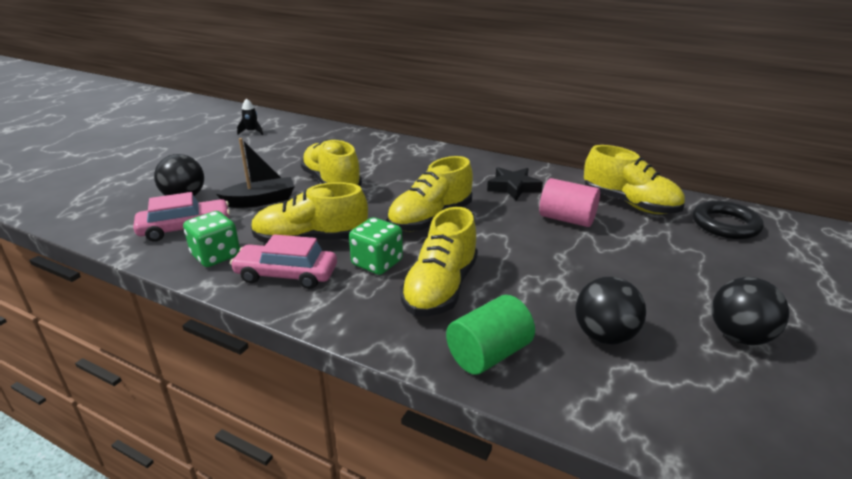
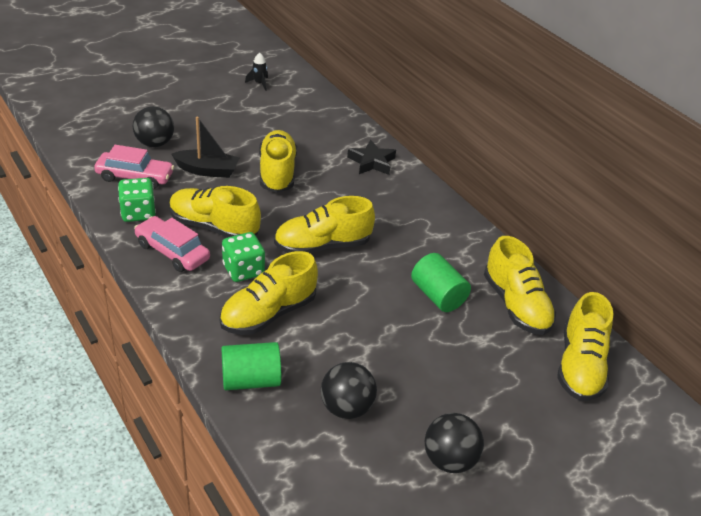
camera: 25 degrees right, 10 degrees up
(513, 187) = (428, 242): black star -> black star (372, 162)
(567, 219) = (437, 296): pink cylinder -> green cylinder
(725, 224) = (579, 366): black ring -> yellow shoe

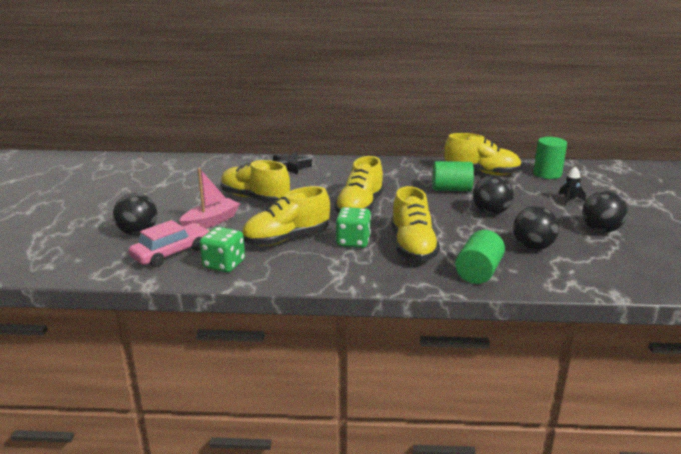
camera: 50 degrees left, 15 degrees down
(172, 252) = (296, 263): pink car -> none
(207, 170) = (211, 222): black boat -> pink boat
(259, 83) = (131, 173): black rocket -> black rocket (569, 200)
(406, 347) = (490, 212): none -> black ball
(579, 366) = (547, 174): yellow shoe -> green cylinder

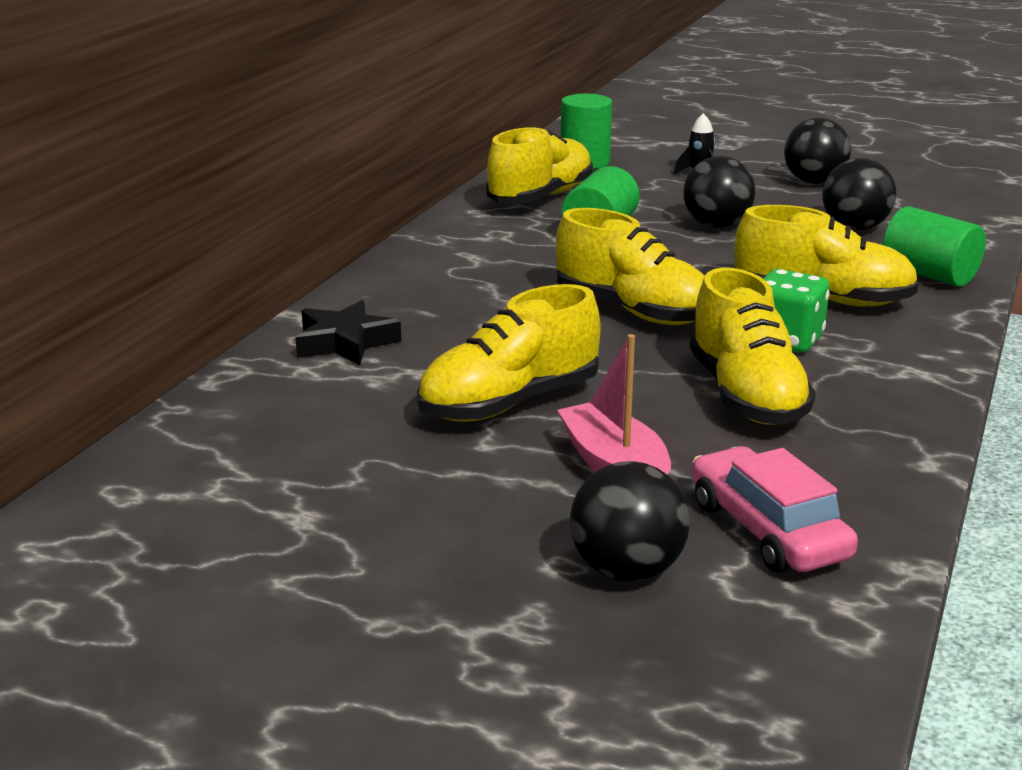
camera: 70 degrees left, 0 degrees up
(224, 264) = (845, 472): green dice -> none

